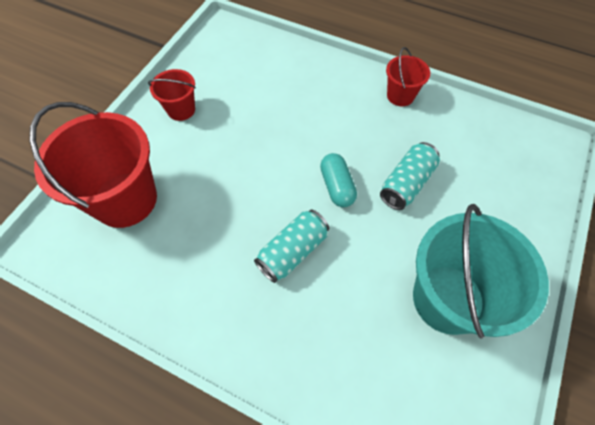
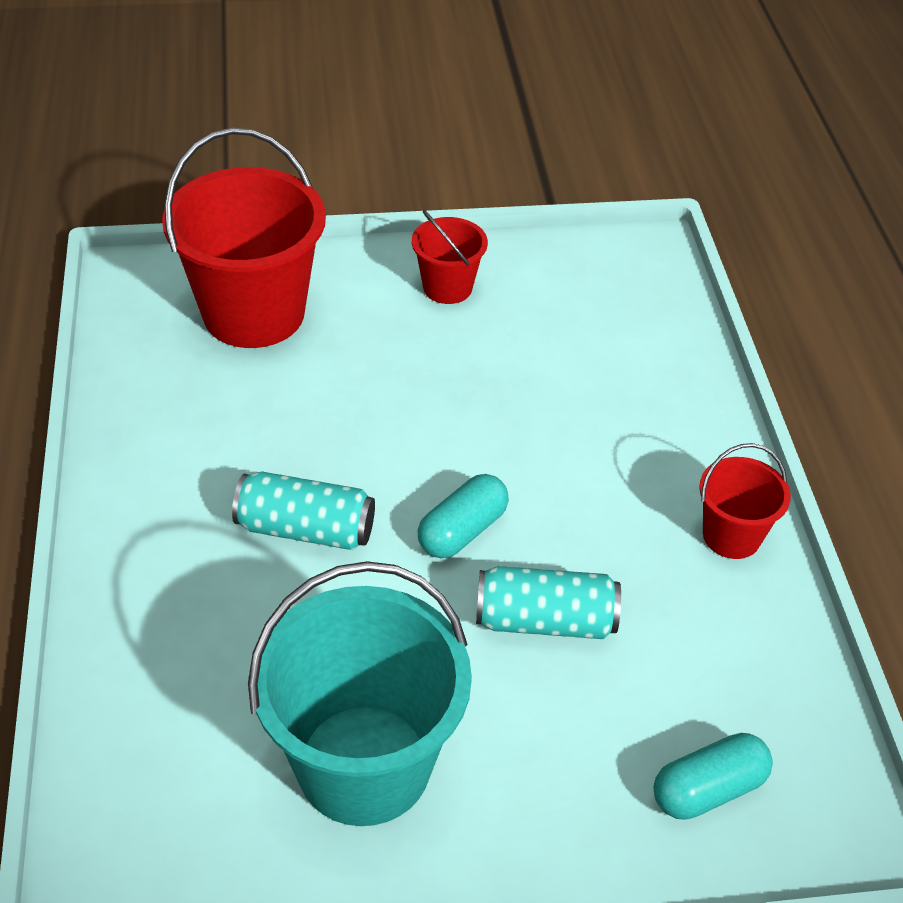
camera: 55 degrees right, 15 degrees down
(519, 176) = (708, 789): none -> turquoise capsule

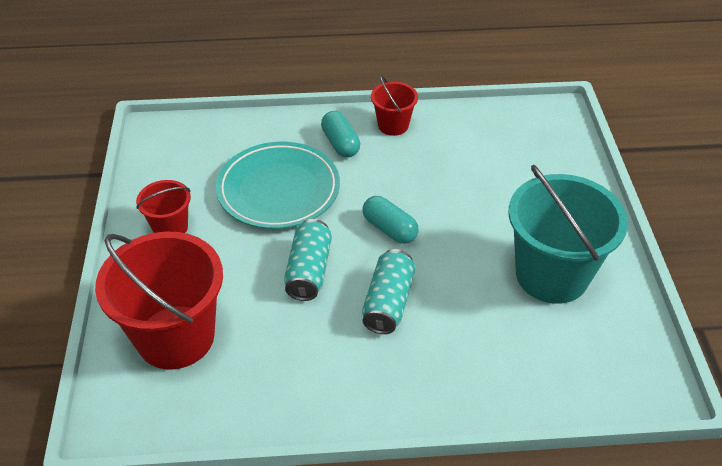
camera: 85 degrees left, 0 degrees up
(538, 392) = (278, 190): none -> turquoise plate
(545, 621) = (452, 199): turquoise can -> turquoise can (309, 270)
(708, 789) = (545, 151): turquoise capsule -> turquoise capsule (340, 143)

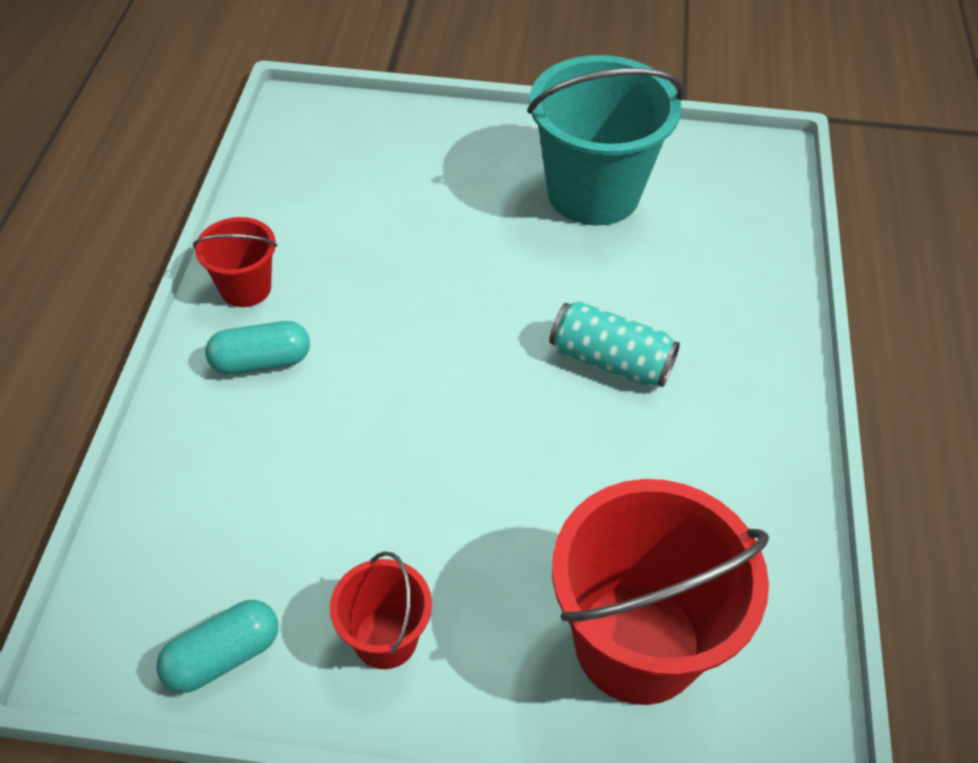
camera: 80 degrees left, 5 degrees up
(278, 190) = (342, 462): turquoise plate -> none
(309, 270) = (533, 444): turquoise can -> none
(389, 229) = (472, 334): turquoise capsule -> turquoise capsule (223, 656)

